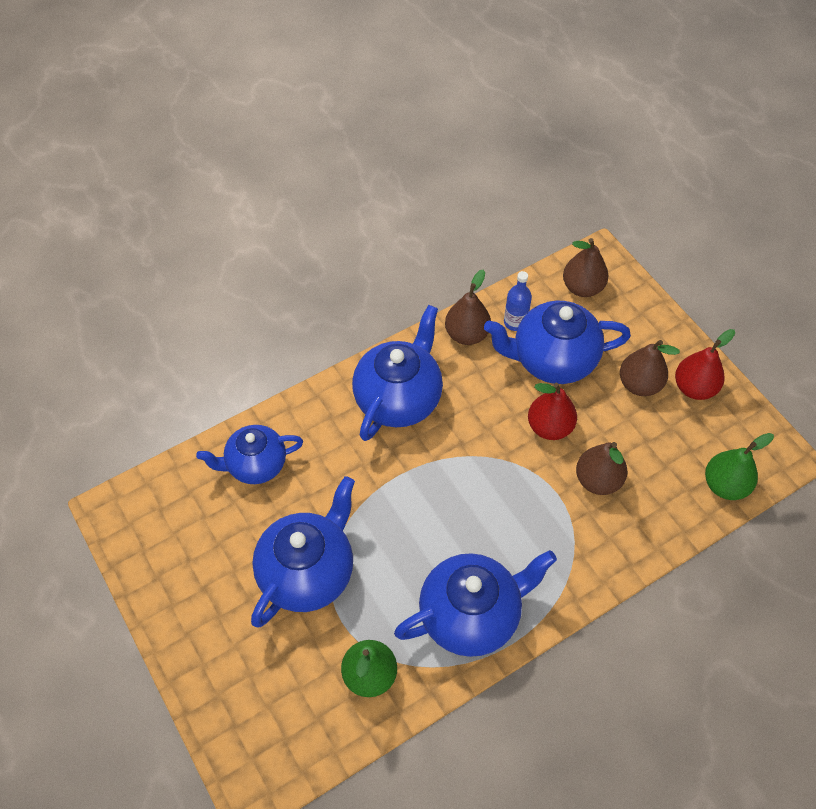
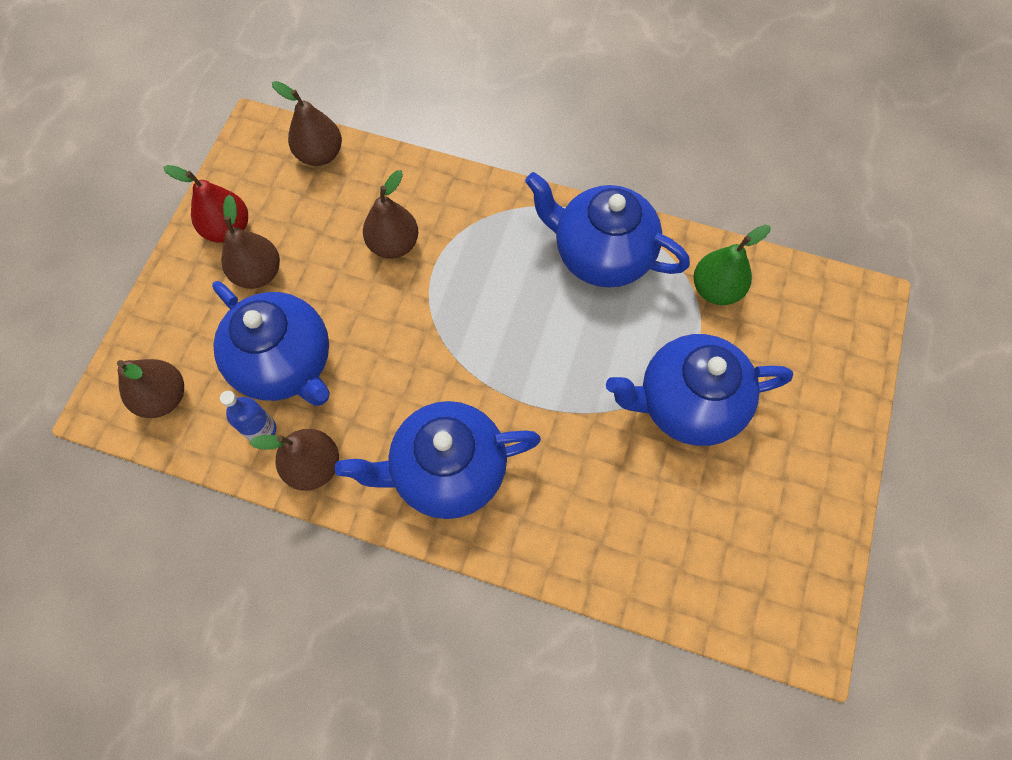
camera: 130 degrees left, 10 degrees up
(255, 465) = (637, 544): blue teapot -> none
(549, 427) = (368, 315): red pear -> none
(725, 485) = (320, 154): green pear -> brown pear

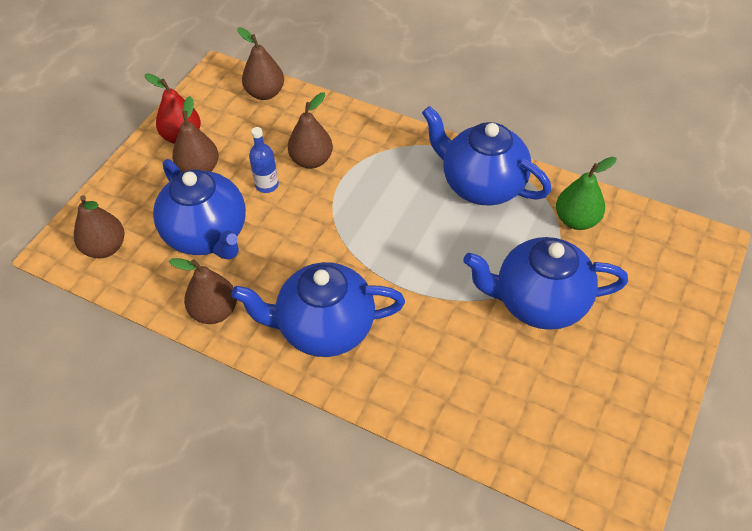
camera: 10 degrees right, 15 degrees down
(261, 430) = (177, 280): blue bottle -> blue bottle (267, 185)

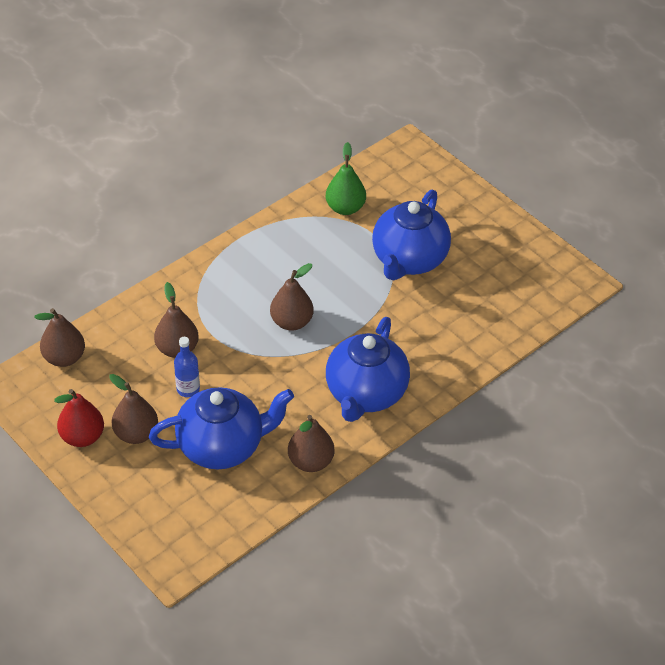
camera: 70 degrees left, 5 degrees down
(105, 248) = (193, 526): brown pear -> brown pear (291, 322)
(481, 185) = (276, 248): blue teapot -> none

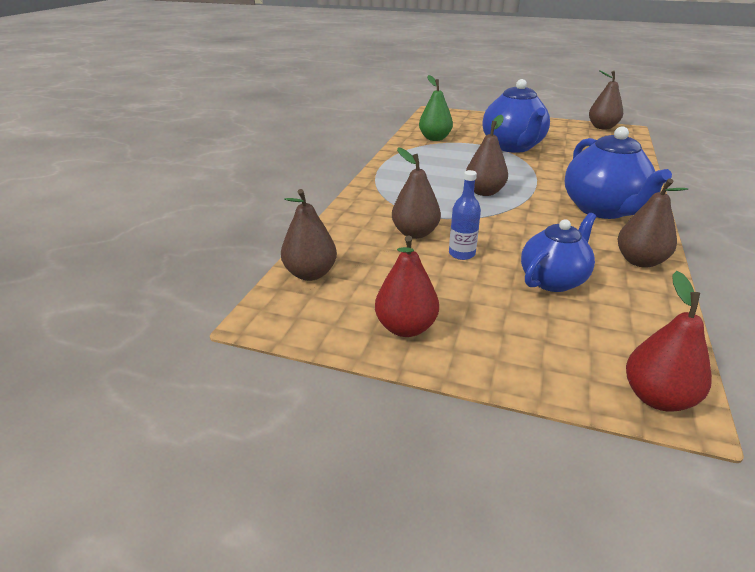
camera: 30 degrees left, 15 degrees down
(136, 434) = (459, 303): brown pear -> brown pear (602, 127)
(170, 556) = (657, 397): none -> red pear
(222, 446) = (553, 280): blue teapot -> blue teapot, size x0.66

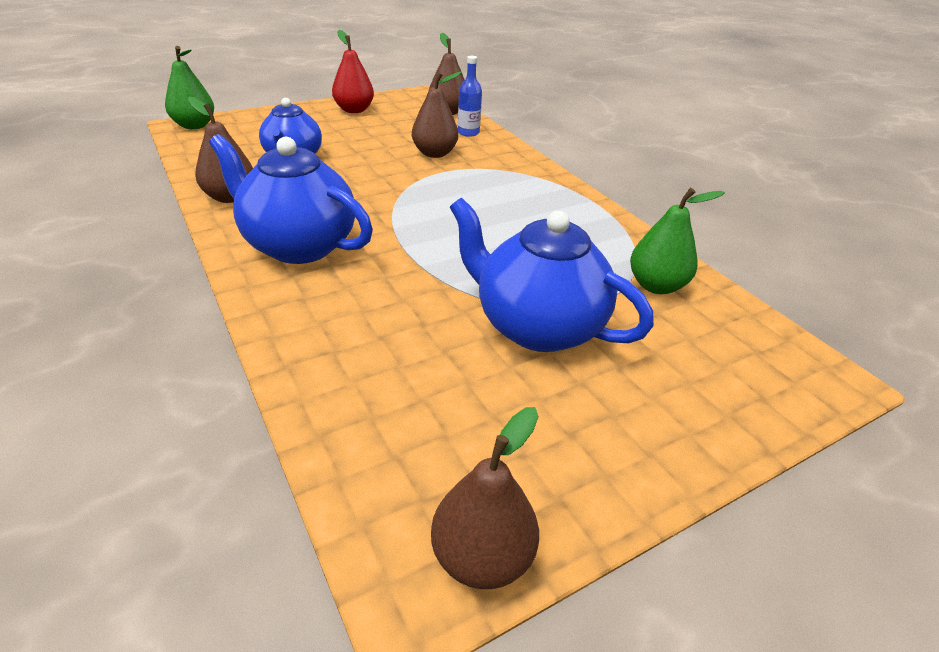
camera: 130 degrees right, 5 degrees up
(462, 254) = (379, 152): blue bottle -> blue bottle (468, 132)
(484, 192) = (445, 215): brown pear -> none
(657, 397) = (194, 126): red pear -> green pear

